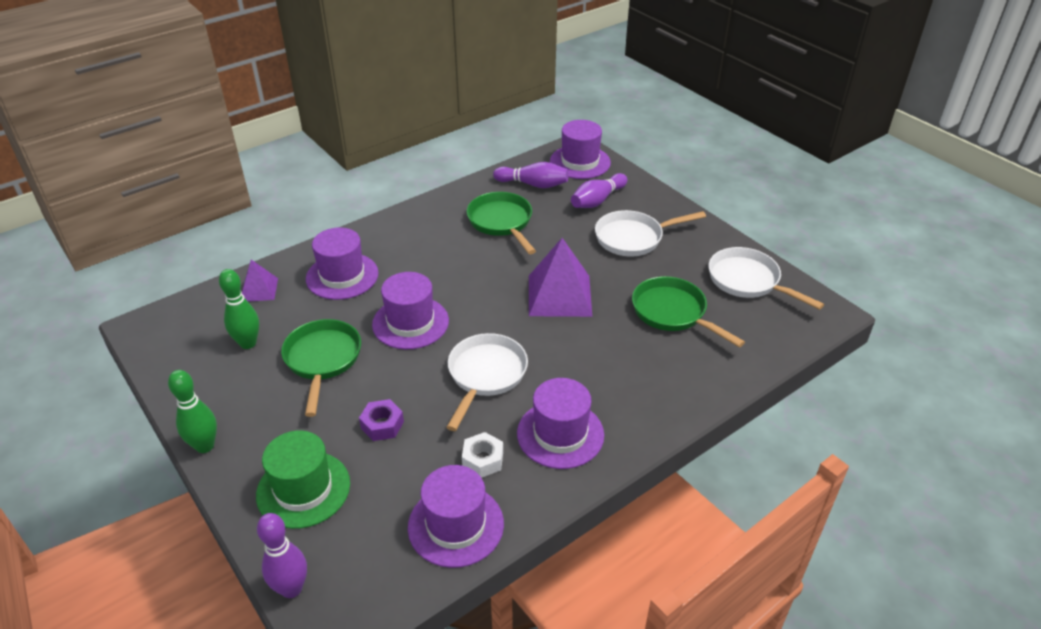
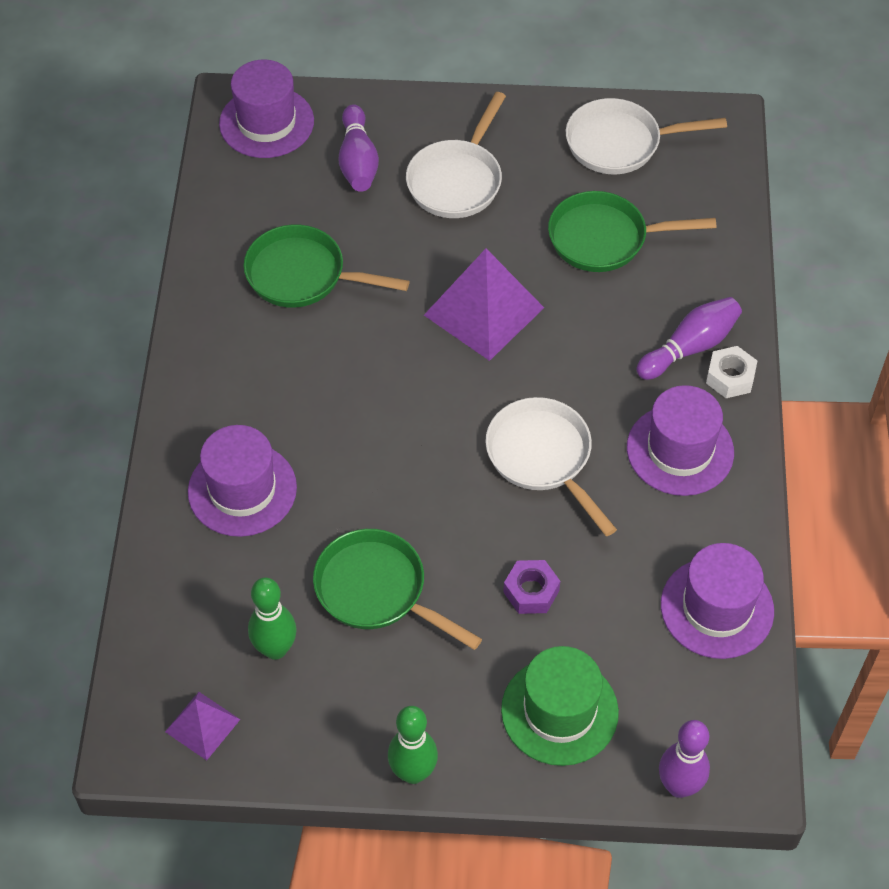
camera: 50 degrees left, 15 degrees up
(259, 290) = (181, 588): purple pyramid -> purple pyramid (202, 725)
(410, 323) = (395, 472): purple hat -> none
(483, 460) = (656, 535): white nut -> white nut (730, 377)
(533, 184) = (261, 196): purple bowling pin -> purple bowling pin (689, 347)

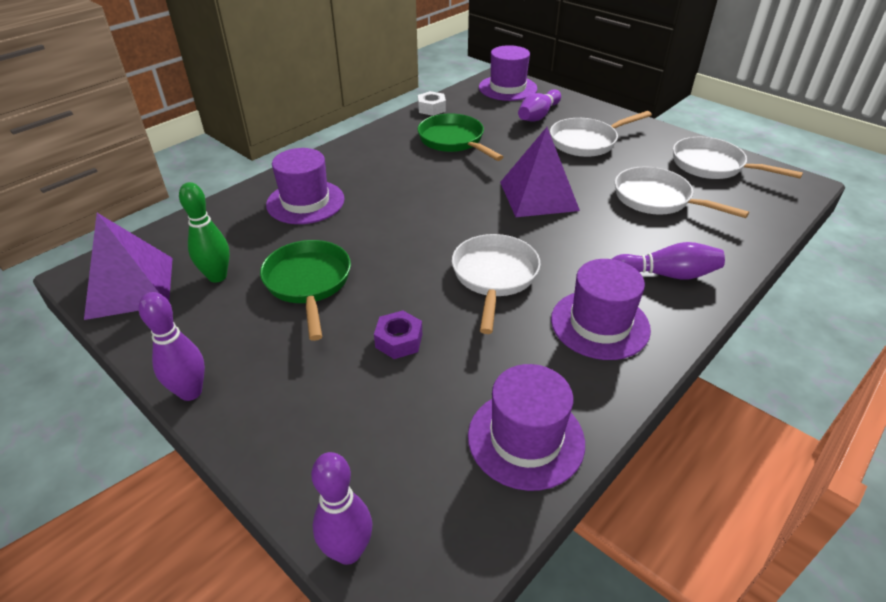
camera: 40 degrees right, 15 degrees down
(202, 725) = (130, 287): purple pyramid -> purple pyramid, size x1.85
(413, 772) = (190, 392): green bowling pin -> purple bowling pin
(559, 711) = (327, 424): green hat -> none
(604, 238) = (657, 199): green pan -> white pan
(730, 377) = (683, 305): white nut -> white nut (431, 108)

